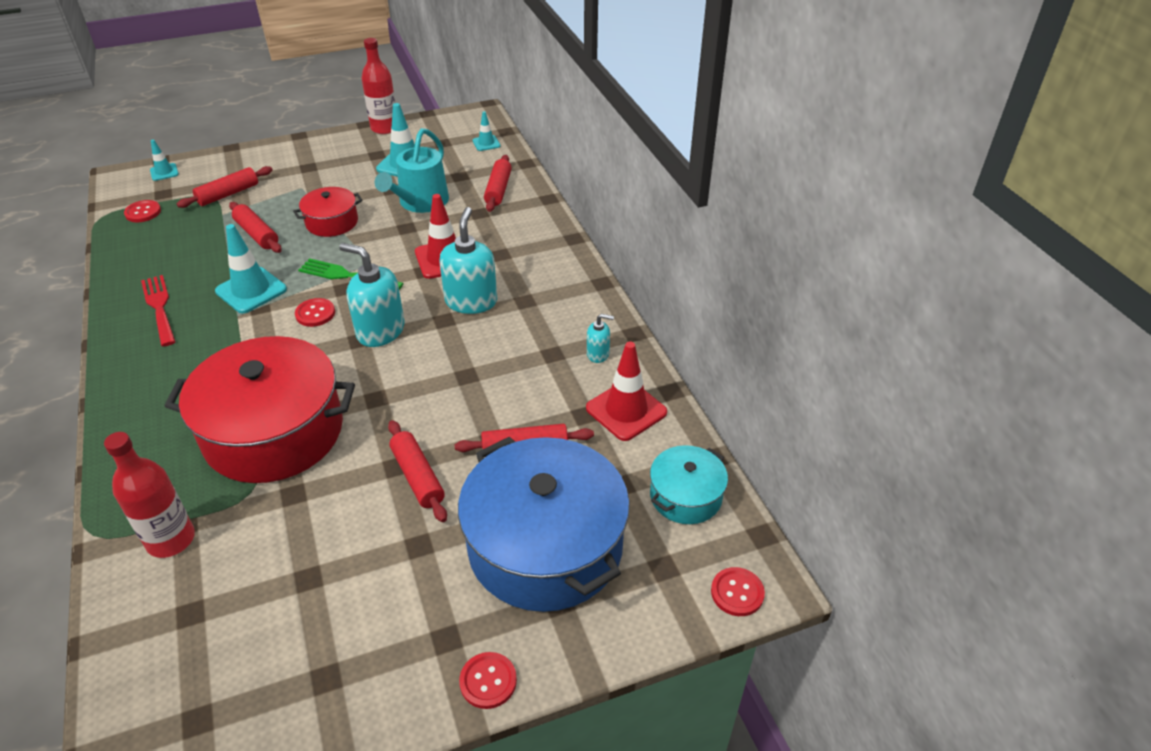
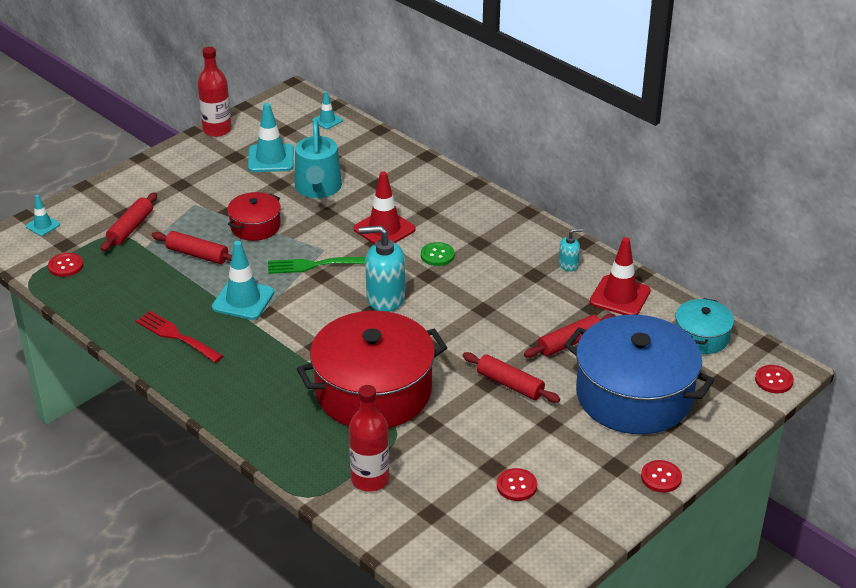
camera: 25 degrees left, 5 degrees down
(315, 313) = (318, 301): red button -> red button (516, 486)
(471, 301) = (437, 255): turquoise soap dispenser -> green button
(498, 190) = (376, 159): red rolling pin -> none

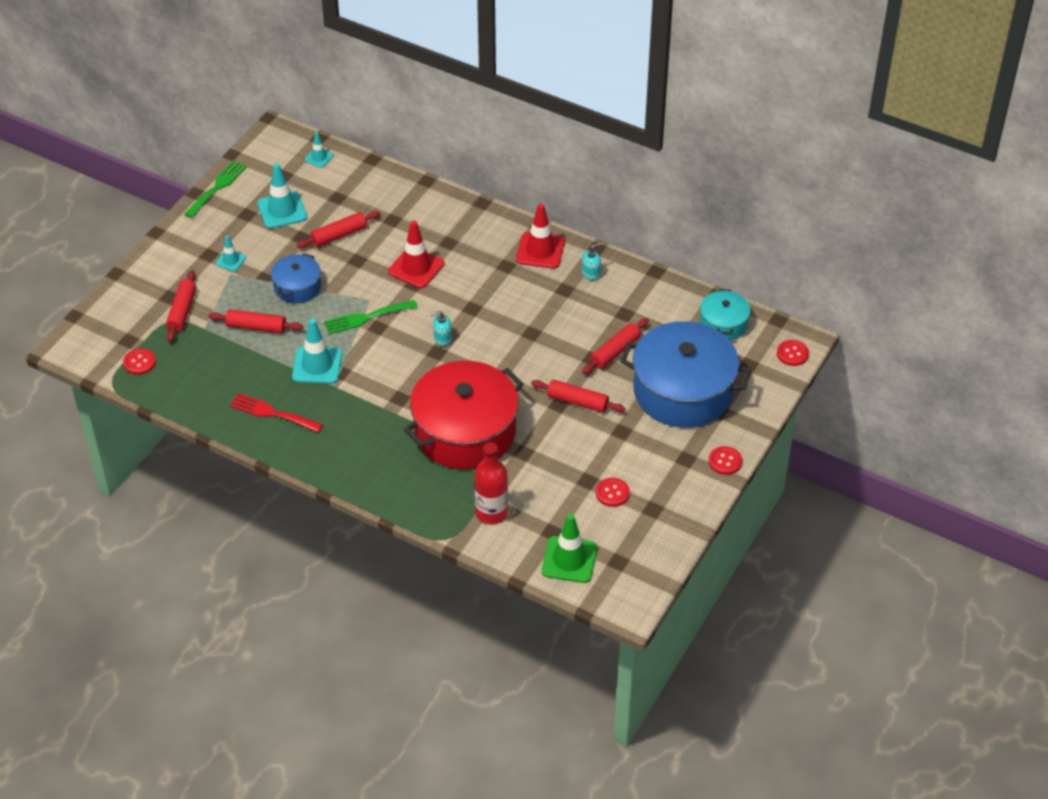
camera: 15 degrees left, 10 degrees up
(43, 225) = (97, 324): turquoise traffic cone -> turquoise traffic cone (231, 260)
(217, 130) = (217, 187): red bottle -> green fork
(255, 226) = (297, 287): red pot -> blue pot
(318, 188) = (339, 235): turquoise watering can -> red rolling pin
(385, 298) = (442, 339): turquoise soap dispenser -> turquoise soap dispenser, size x0.51
(437, 255) = (473, 286): green button -> none
(440, 548) = (569, 560): none -> green traffic cone
(620, 296) = (644, 297): red traffic cone -> red traffic cone (540, 251)

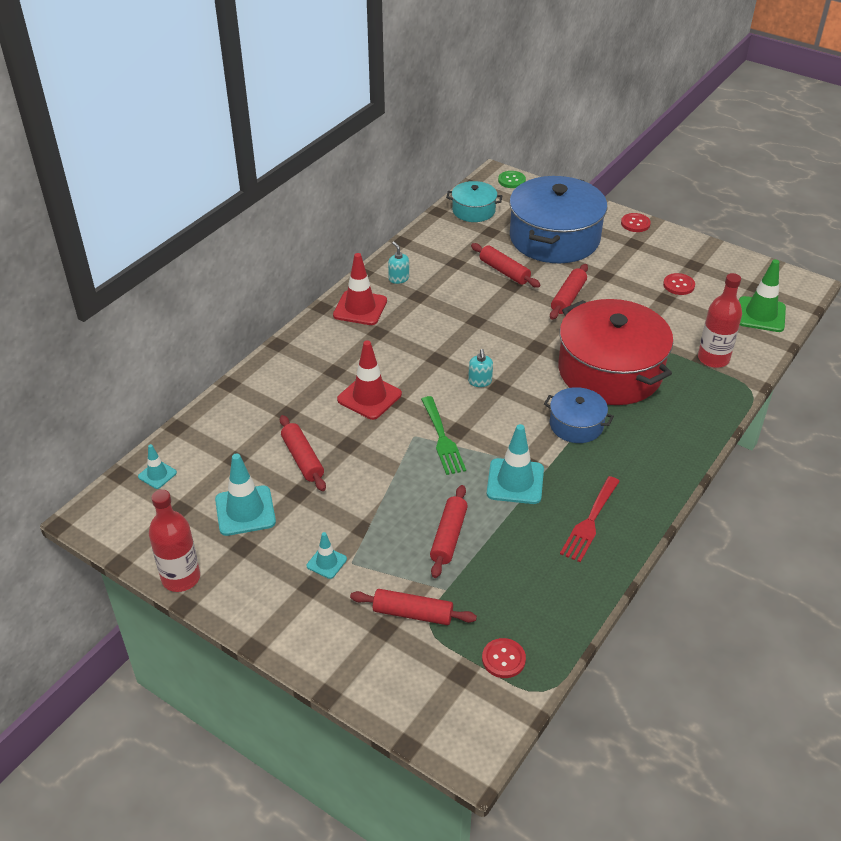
camera: 85 degrees left, 5 degrees down
(217, 187) = (181, 578): green fork -> red bottle
(297, 287) = (385, 497): blue pot -> blue pot (576, 425)
(792, 354) = (511, 180): red button -> green button

